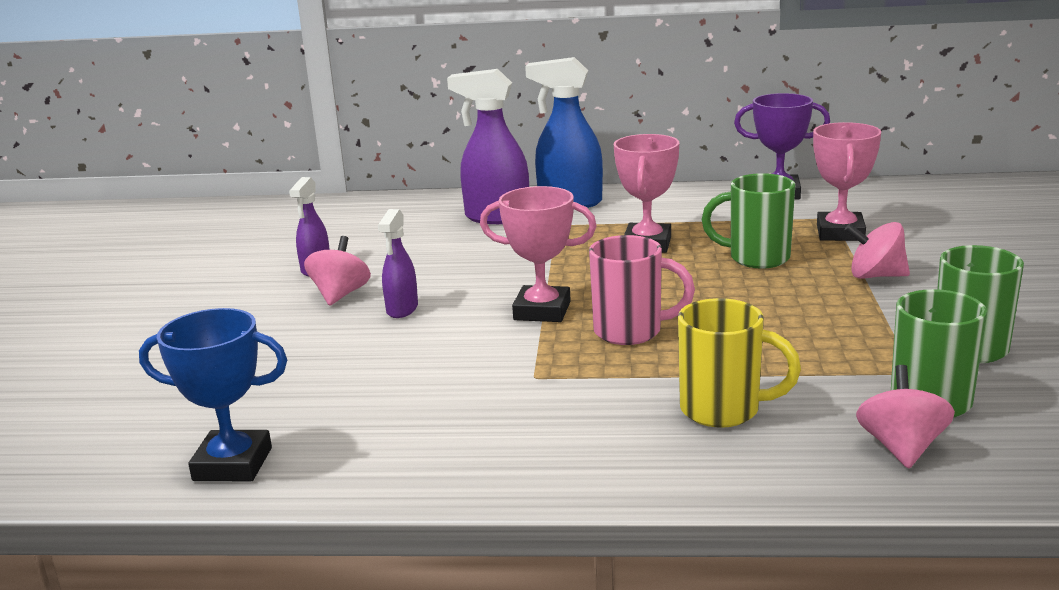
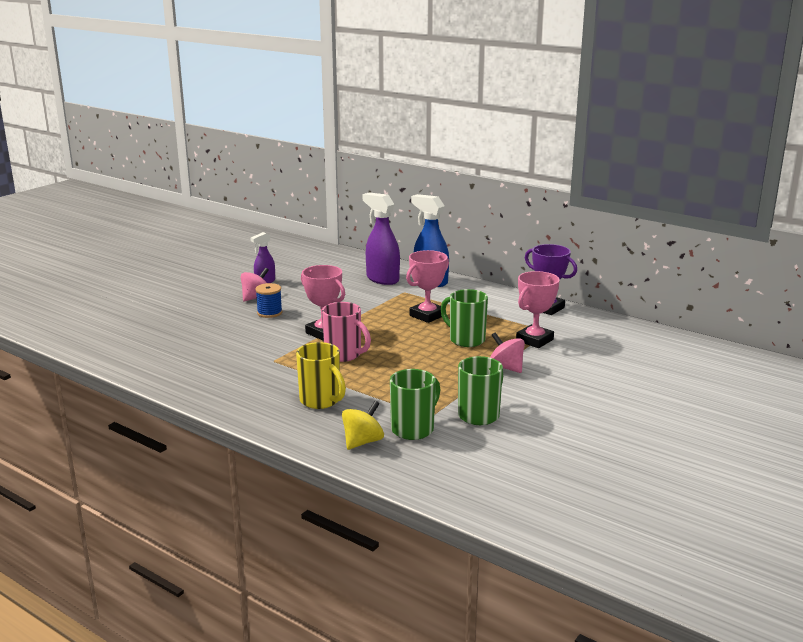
camera: 30 degrees right, 0 degrees up
(233, 464) = (121, 355): blue trophy -> none
(402, 309) = (269, 313): purple spray bottle -> blue spool
(901, 448) = (362, 442): pink spinning top -> yellow spinning top

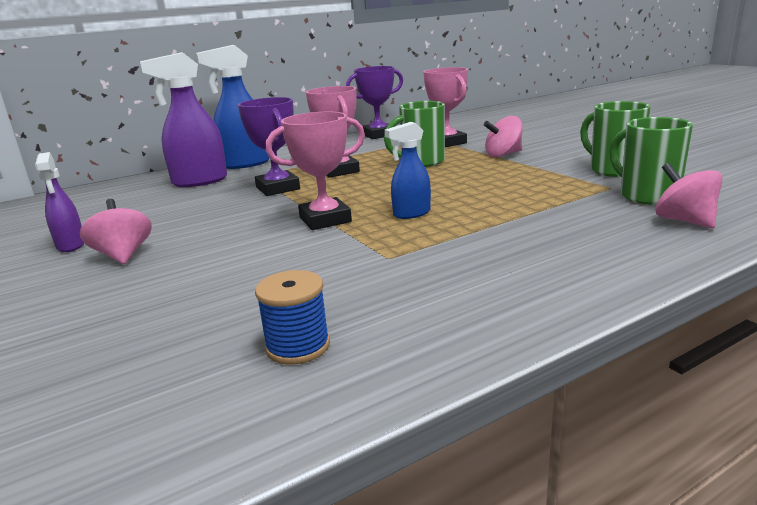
camera: 65 degrees left, 0 degrees up
(269, 313) = (201, 249): blue spool -> blue spool (298, 346)
(321, 401) = (553, 235): yellow mug -> none
(344, 355) = (411, 214): pink mug -> blue spray bottle
(362, 442) = (684, 221): yellow spinning top -> pink spinning top
(378, 306) = (278, 188): none -> purple trophy

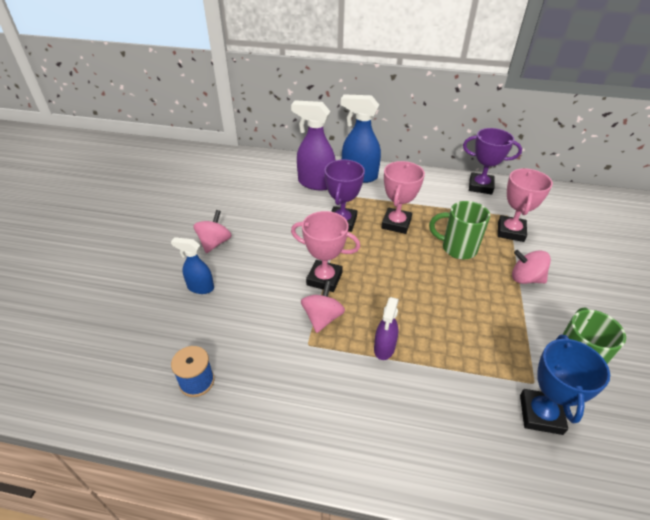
camera: 40 degrees right, 20 degrees up
(71, 245) = (206, 216): purple spray bottle -> purple spray bottle (384, 348)
(411, 214) = (371, 309): blue spray bottle -> blue spray bottle (200, 287)
(647, 196) = (540, 414): green mug -> blue trophy
(684, 221) = (515, 463): pink spinning top -> pink spinning top (322, 318)

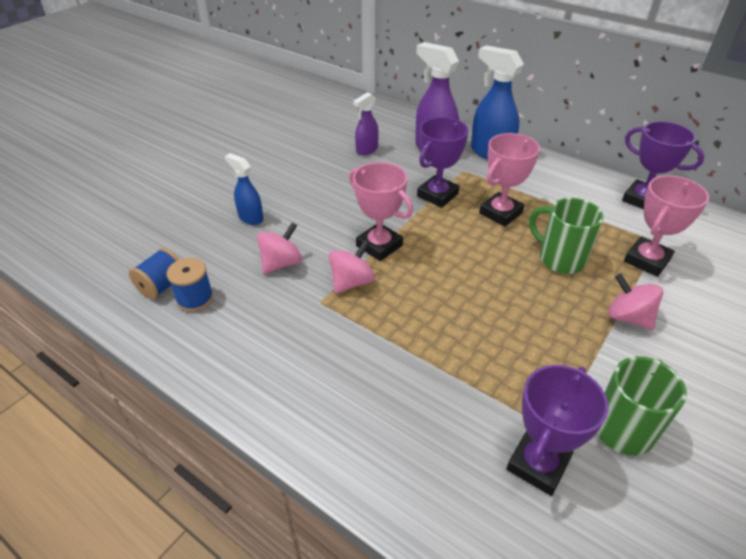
camera: 25 degrees right, 0 degrees up
(157, 381) = (162, 286): none -> blue spool
(215, 243) = (290, 181): pink spinning top -> pink spinning top (281, 263)
(384, 348) = (398, 332): purple spray bottle -> purple spray bottle (366, 150)
(540, 414) = (538, 464): blue trophy -> purple trophy

